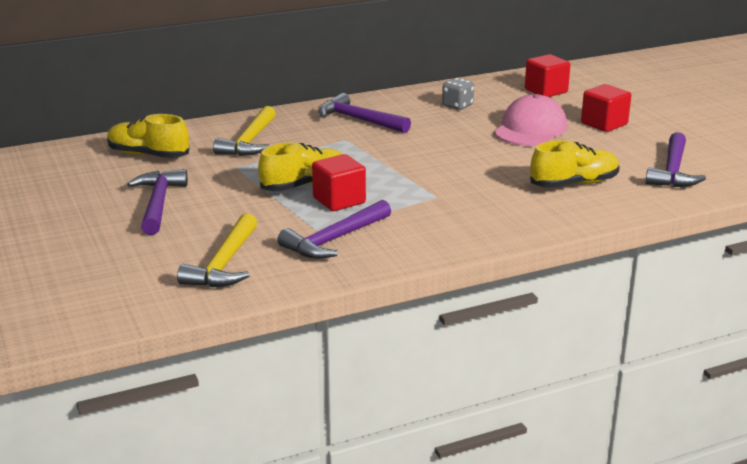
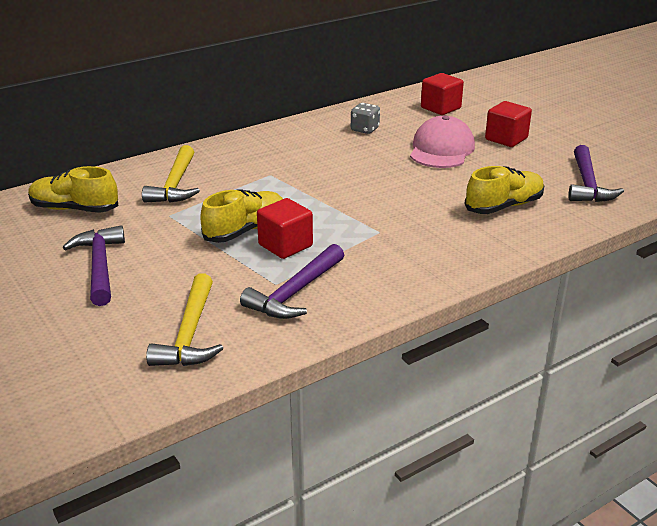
camera: 10 degrees left, 5 degrees up
(359, 120) = (276, 152): purple hammer -> none

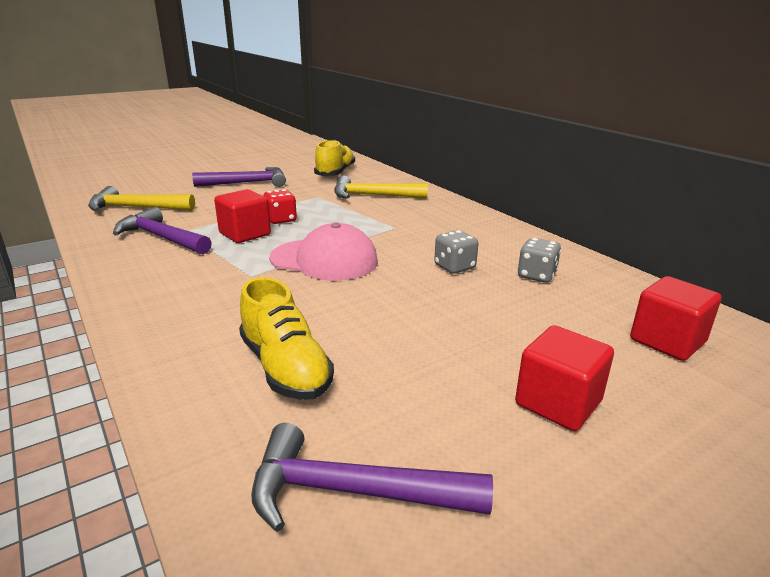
camera: 90 degrees right, 5 degrees down
(245, 230) = (281, 220): yellow shoe -> red dice
(354, 154) = (454, 267): none -> grey dice
(441, 149) = (486, 329): pink cap -> pink cap (324, 260)

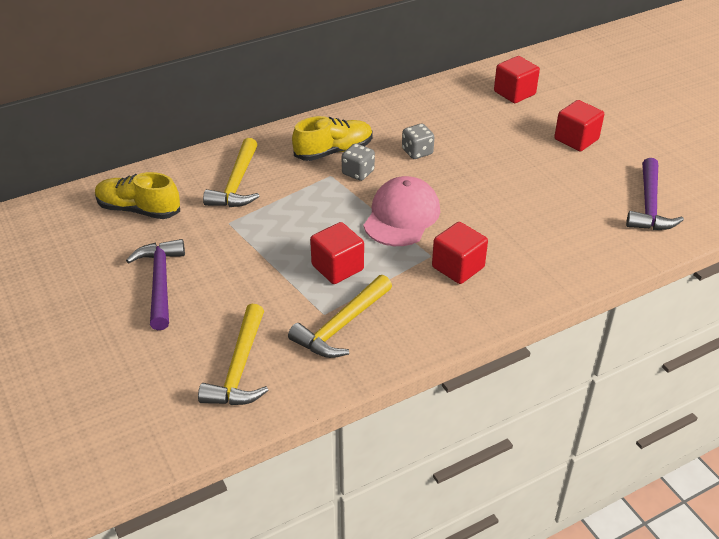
camera: 85 degrees left, 15 degrees up
(162, 238) = (341, 326): purple hammer -> yellow hammer
(224, 290) = (458, 267): none -> red cube
(281, 220) = (300, 246): red dice -> none
(285, 368) = (559, 230): yellow shoe -> yellow shoe (333, 151)
(536, 275) = (432, 119): grey dice -> grey dice (358, 172)

